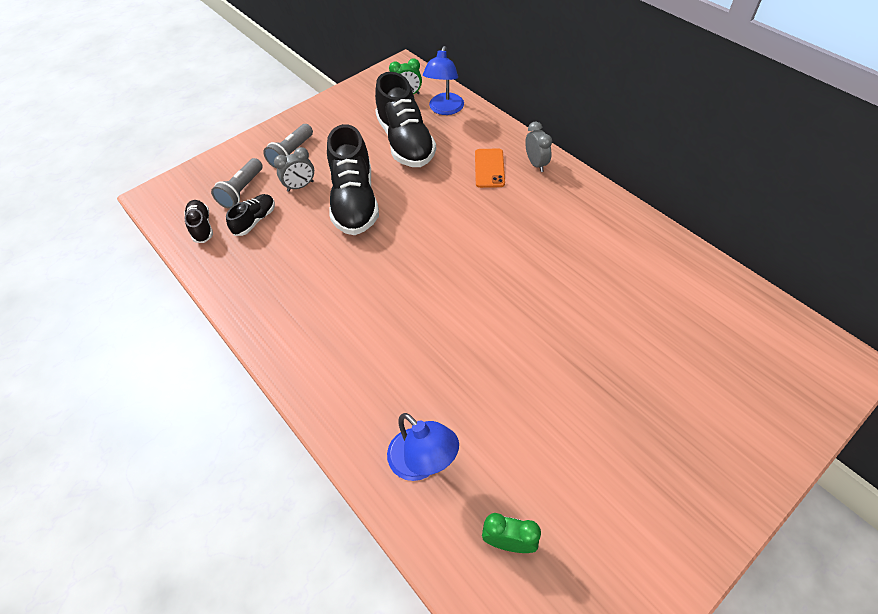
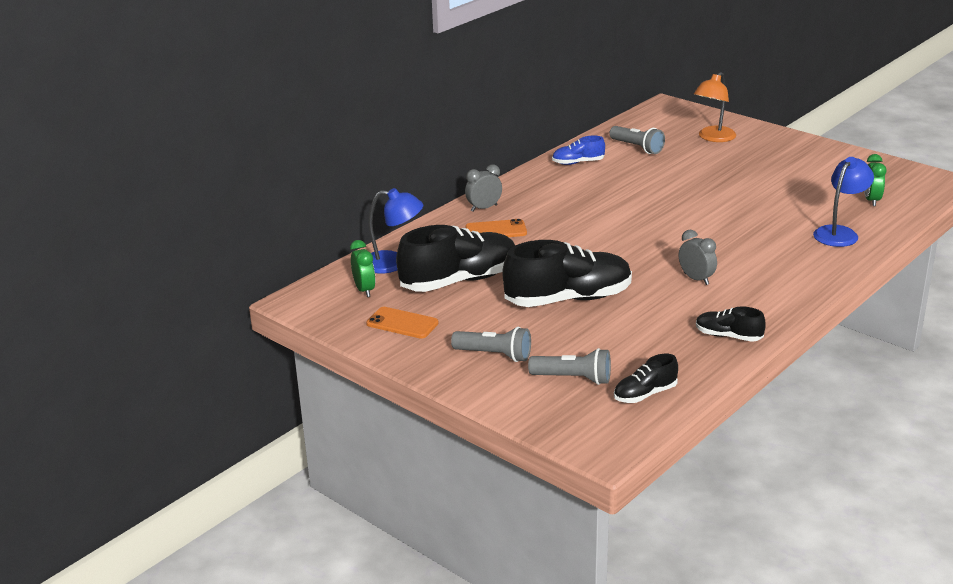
camera: 100 degrees left, 25 degrees down
(255, 220) = (621, 358): black shoe -> black shoe (728, 336)
(300, 186) = (553, 338): grey clock -> grey clock (696, 279)
(353, 112) = (402, 323): none -> orange phone
(642, 242) = (578, 162): none -> blue shoe
(688, 303) = (637, 148): none -> grey flashlight
(728, 395) = (713, 138): none -> orange lamp

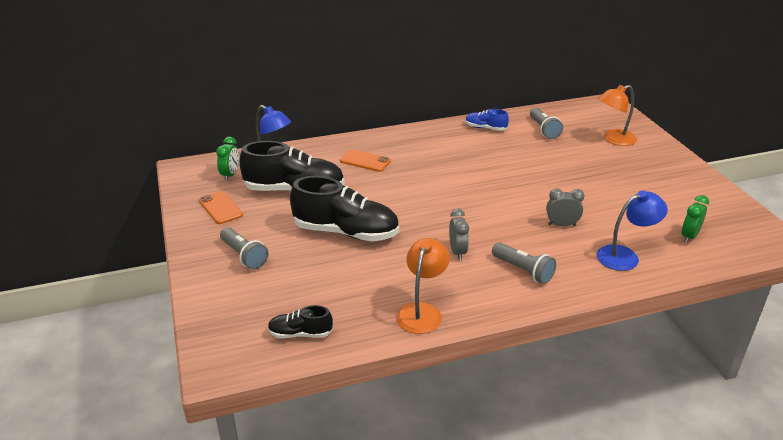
camera: 30 degrees right, 5 degrees up
(484, 208) = (378, 142): grey clock -> grey clock (561, 225)
(573, 378) = (269, 297): grey flashlight -> grey flashlight (523, 270)
(728, 336) = (422, 311): black shoe -> orange lamp

